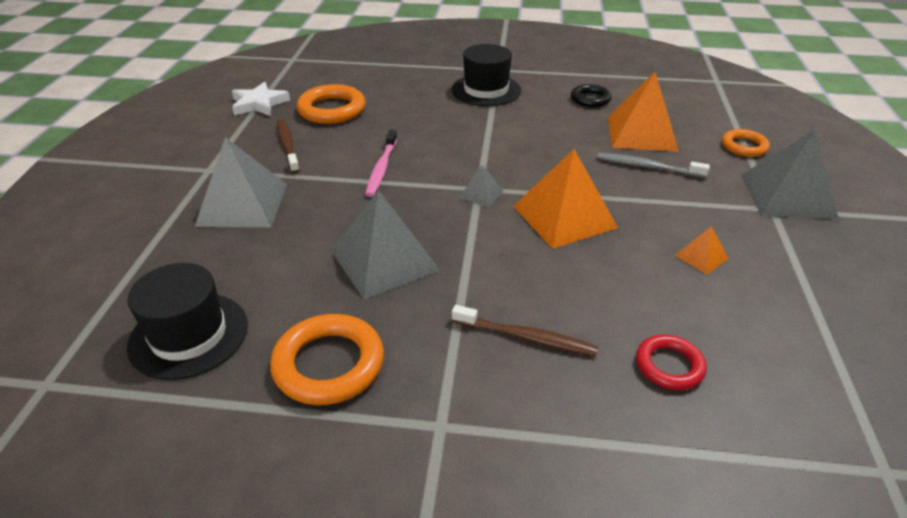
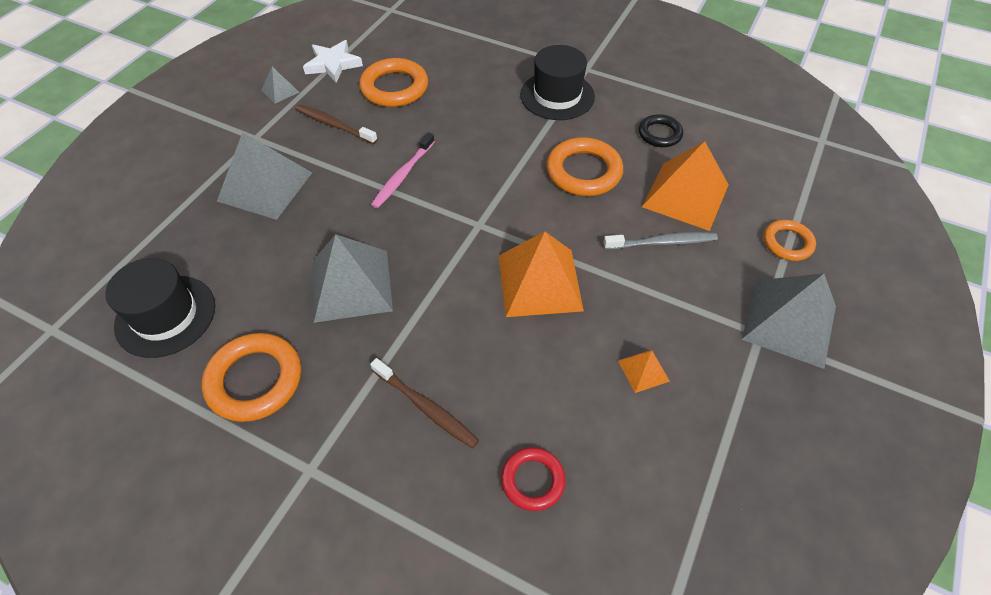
camera: 20 degrees right, 15 degrees up
(287, 145) = (334, 125): brown toothbrush -> brown toothbrush turned 60 degrees counterclockwise
(481, 194) = (477, 232): grey pyramid -> grey pyramid (280, 91)
(546, 134) = (583, 171): none -> orange ring
(647, 167) = (662, 242): grey toothbrush -> grey toothbrush turned 135 degrees clockwise

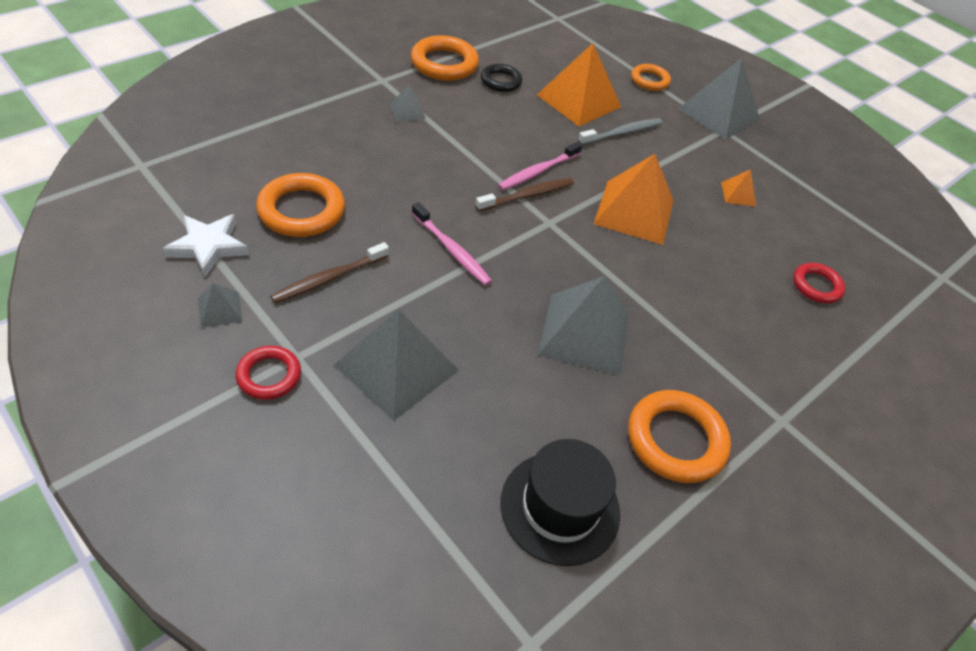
camera: 75 degrees left, 5 degrees down
(234, 132) = (269, 375): none -> red ring
(426, 407) = (739, 324): brown toothbrush -> brown toothbrush (527, 195)
(544, 197) = (538, 171): none -> pink toothbrush
(557, 96) = (407, 111): black hat -> grey pyramid
(583, 171) = (520, 138): orange ring -> orange ring (444, 64)
(662, 242) = (622, 133): grey toothbrush -> grey toothbrush turned 45 degrees clockwise

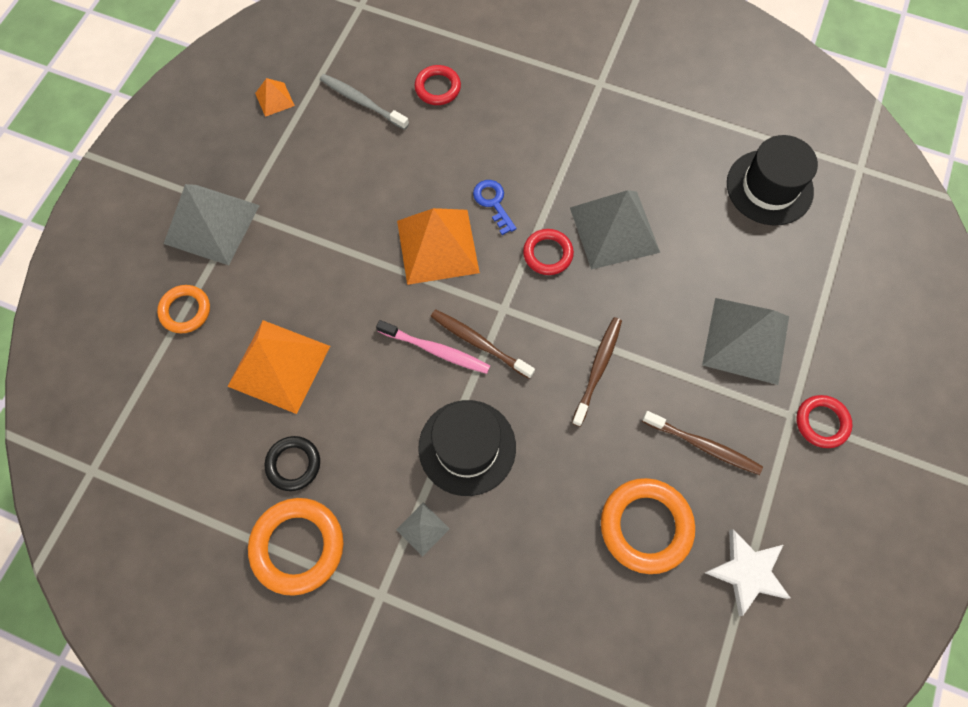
camera: 110 degrees left, 20 degrees up
(220, 309) = (798, 506): grey pyramid -> none
(447, 153) = (467, 447): none -> black hat
(451, 250) = (598, 369): pink toothbrush -> brown toothbrush
(586, 273) = (548, 254): none -> red ring
(622, 133) = (314, 301): grey toothbrush -> grey toothbrush (362, 102)
(661, 264) = (493, 203): none -> blue key
(676, 440) = (666, 140): orange ring -> none
(738, 194) = (348, 171): orange pyramid -> orange pyramid (274, 99)

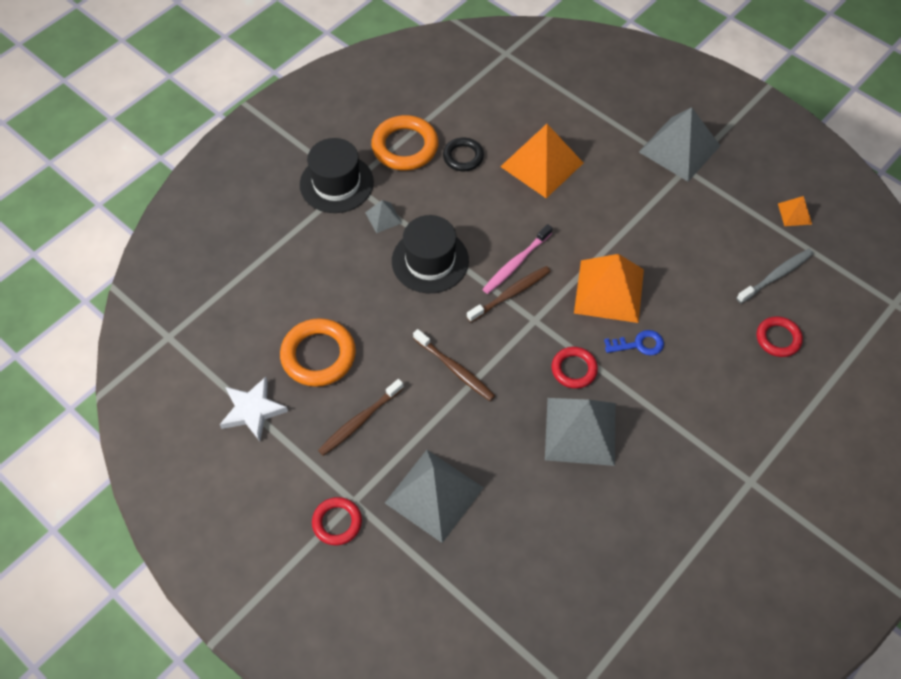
camera: 110 degrees right, 10 degrees down
(185, 311) = (608, 120): orange ring -> none
(769, 187) = (581, 591): black hat -> black hat (336, 183)

